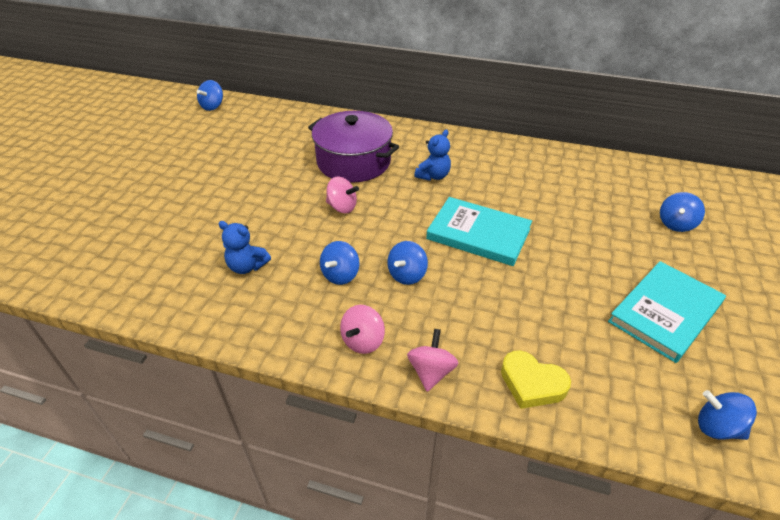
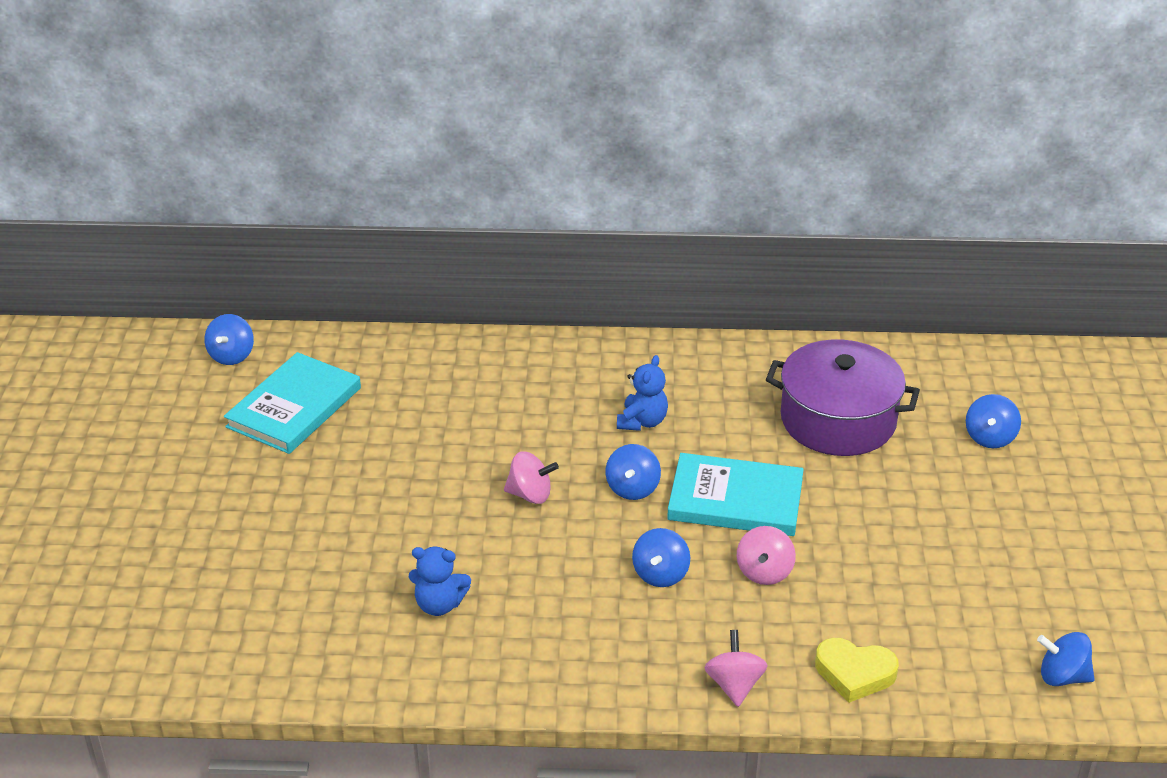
camera: 15 degrees left, 5 degrees down
(340, 275) = (572, 591): blue spinning top -> blue spinning top (632, 488)
(353, 162) = (514, 418): purple pot -> purple pot (838, 420)
(363, 341) = (638, 667): pink spinning top -> pink spinning top (764, 572)
(665, 313) = (992, 560): turquoise book -> turquoise book (294, 407)

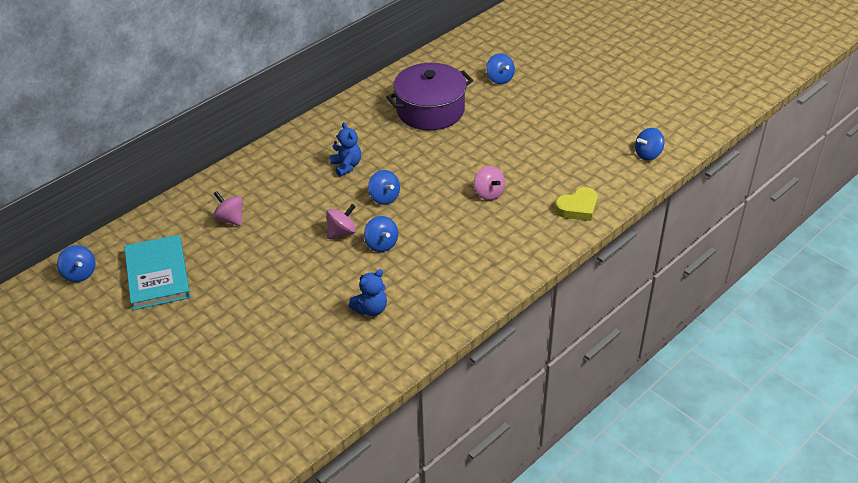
camera: 45 degrees left, 5 degrees up
(660, 574) = (448, 225): blue spinning top -> blue spinning top (381, 244)
(734, 685) = (541, 247): pink spinning top -> pink spinning top (230, 219)
(735, 500) = (435, 172): turquoise book -> none

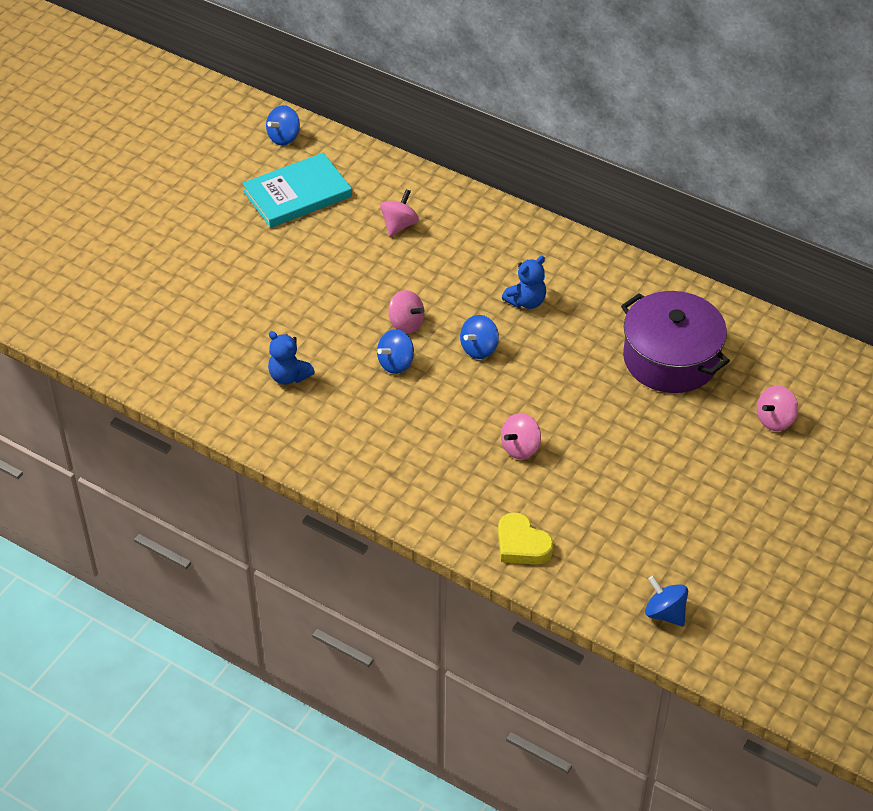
camera: 75 degrees right, 5 degrees up
(500, 79) = (775, 420): blue spinning top -> pink spinning top

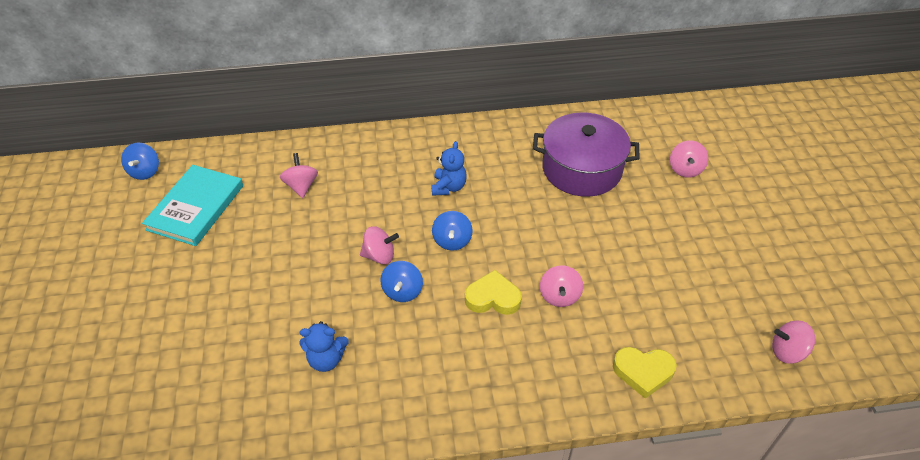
camera: 40 degrees left, 0 degrees up
(463, 414) = (493, 298): none -> yellow heart
(665, 613) = (787, 352): blue spinning top -> pink spinning top

